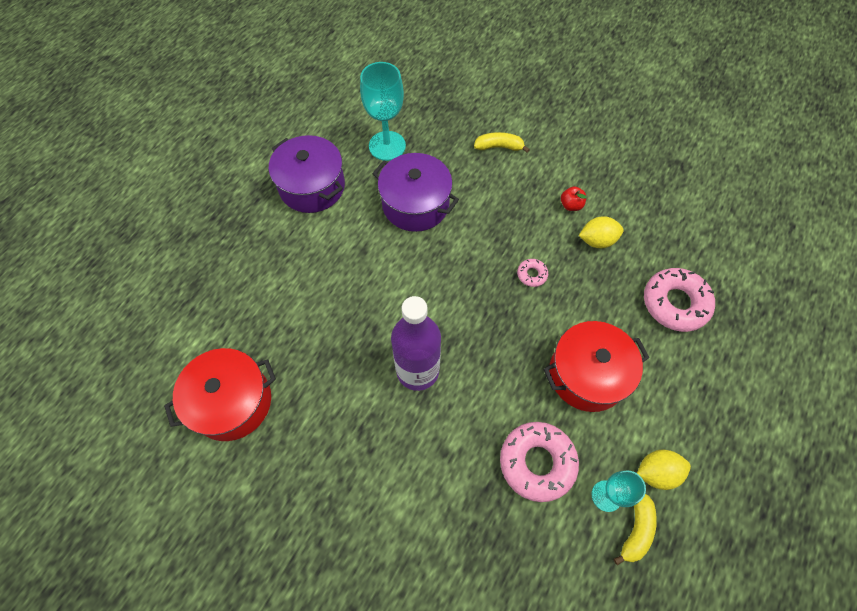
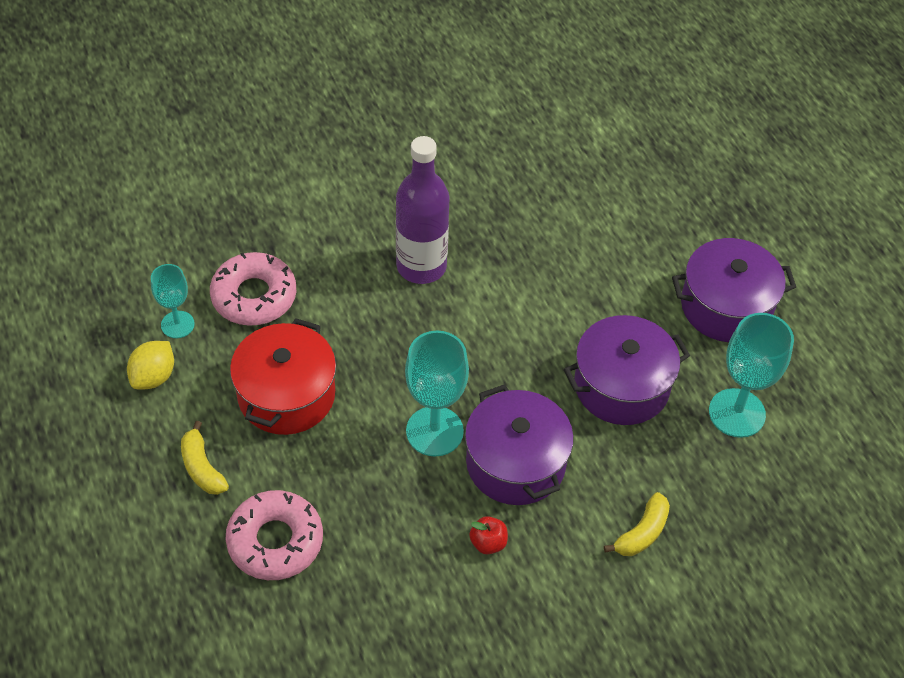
camera: 125 degrees right, 10 degrees down
(232, 402) = (515, 128): red pot -> none
(513, 223) = (515, 463): none -> purple pot
(532, 274) = (434, 431): pink donut -> turquoise goblet
(597, 240) = (418, 530): yellow lemon -> none
(636, 530) = (133, 324): yellow banana -> yellow banana (202, 467)

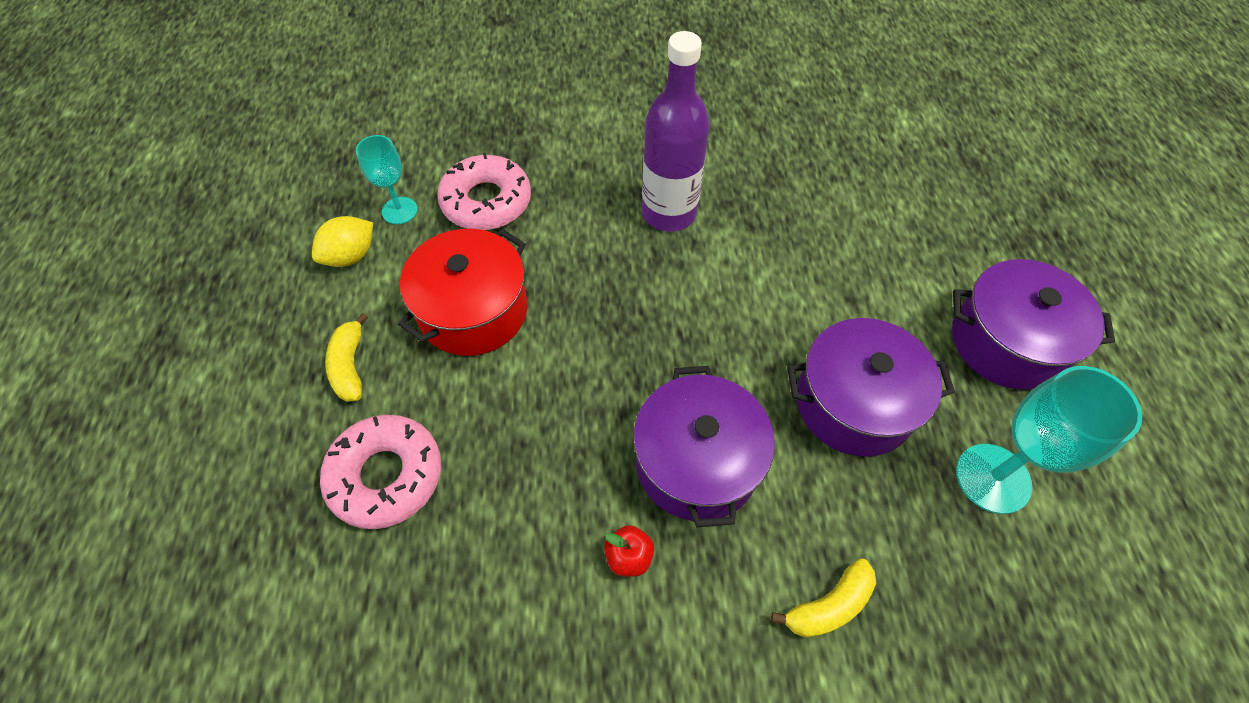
camera: 20 degrees right, 5 degrees up
(434, 431) = (616, 396): turquoise goblet -> none

